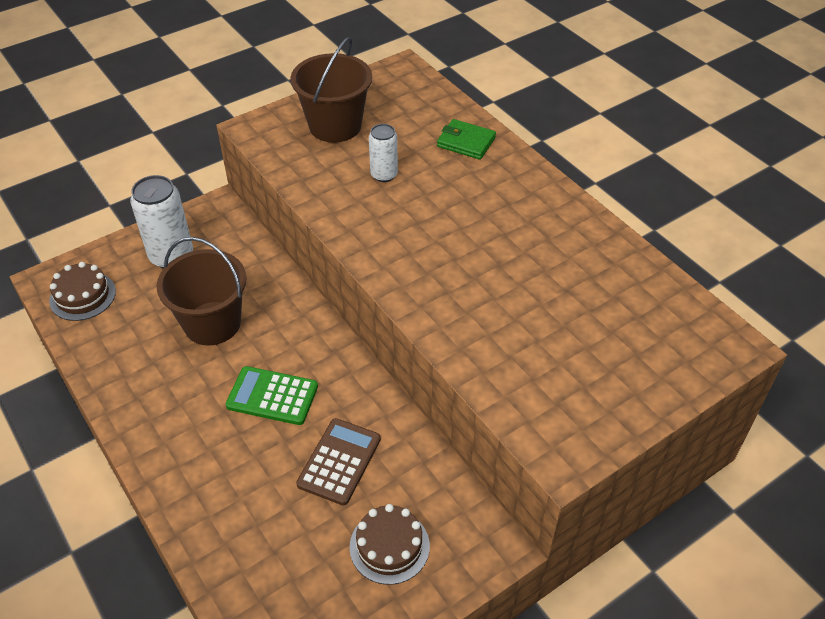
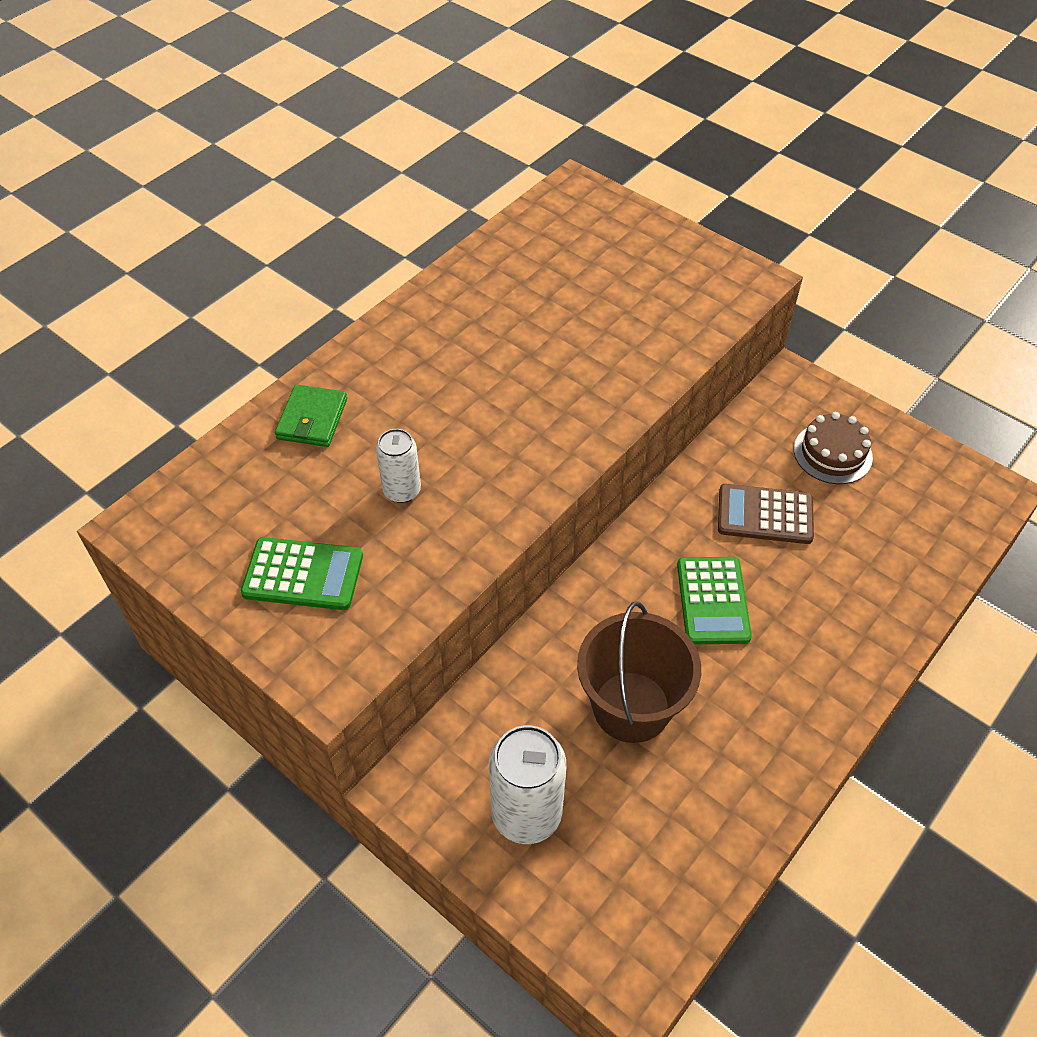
camera: 105 degrees left, 5 degrees up
(82, 296) = (645, 908): brown cake -> none
(335, 126) = (303, 574): brown bucket -> green calculator

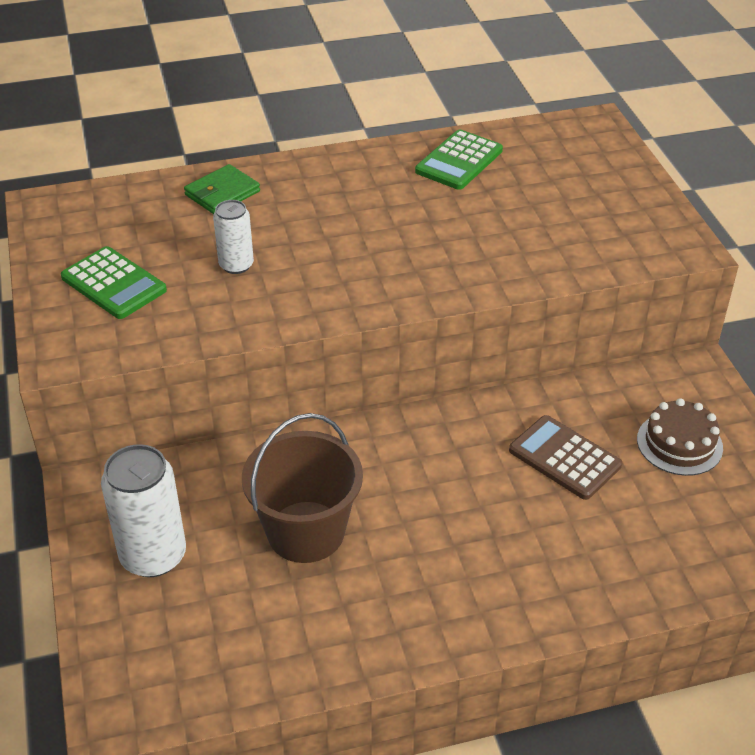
camera: 35 degrees right, 10 degrees down
(713, 601) = (451, 496): green calculator -> green calculator (459, 161)

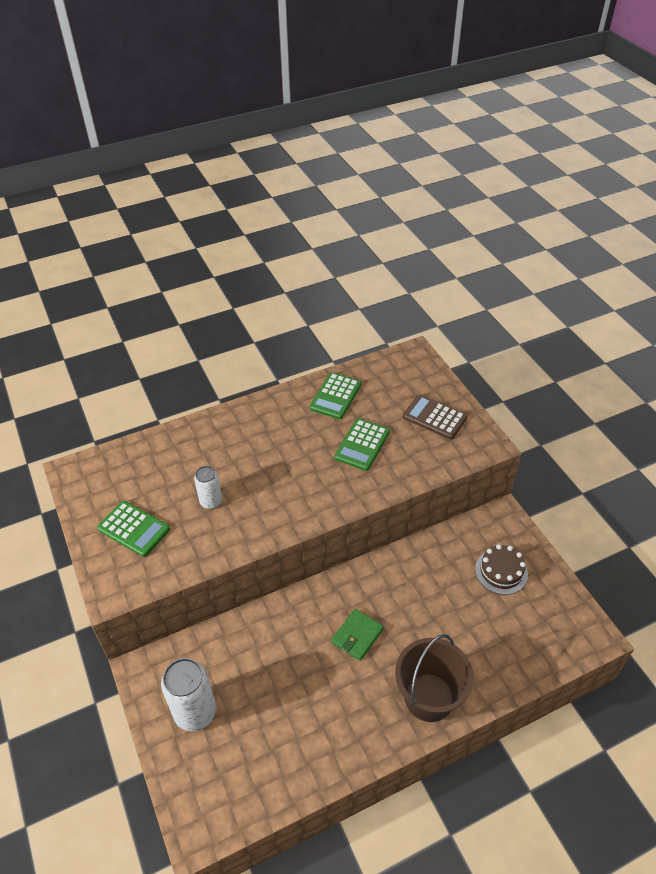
camera: 10 degrees left, 5 degrees up
(222, 193) = (189, 444): green wallet -> green wallet (357, 636)
(306, 532) = (287, 677): brown bucket -> brown bucket (429, 697)
(485, 224) = (362, 445): none -> green calculator
(564, 458) = (435, 594): brown calculator -> brown calculator (434, 417)

